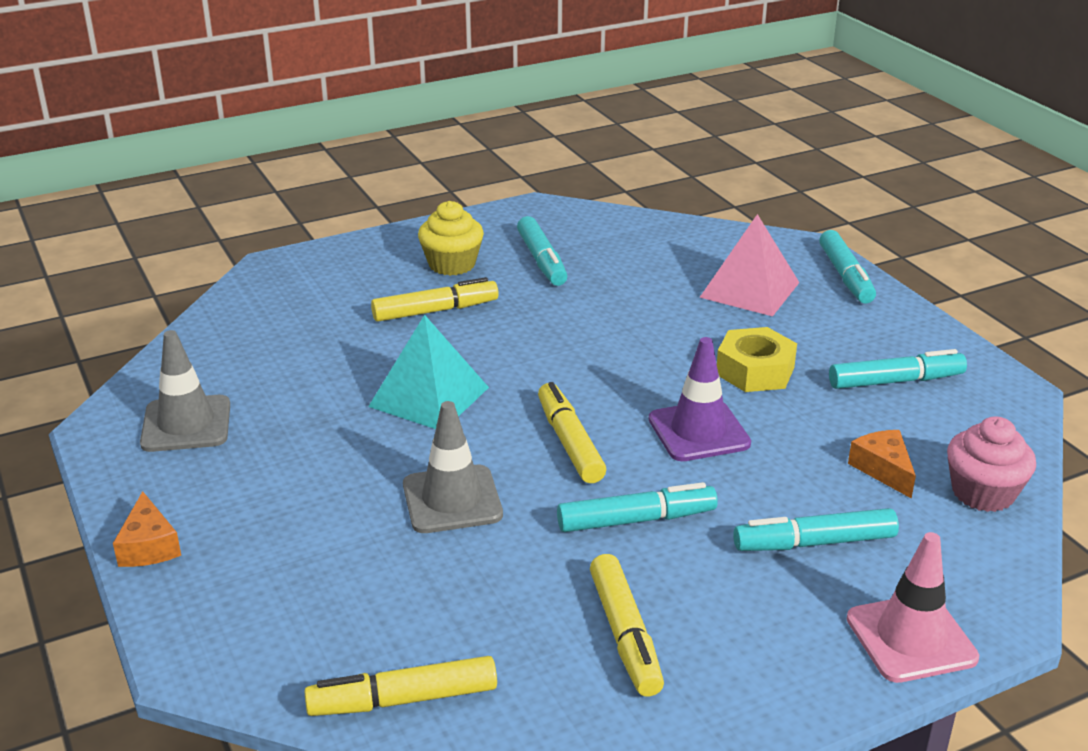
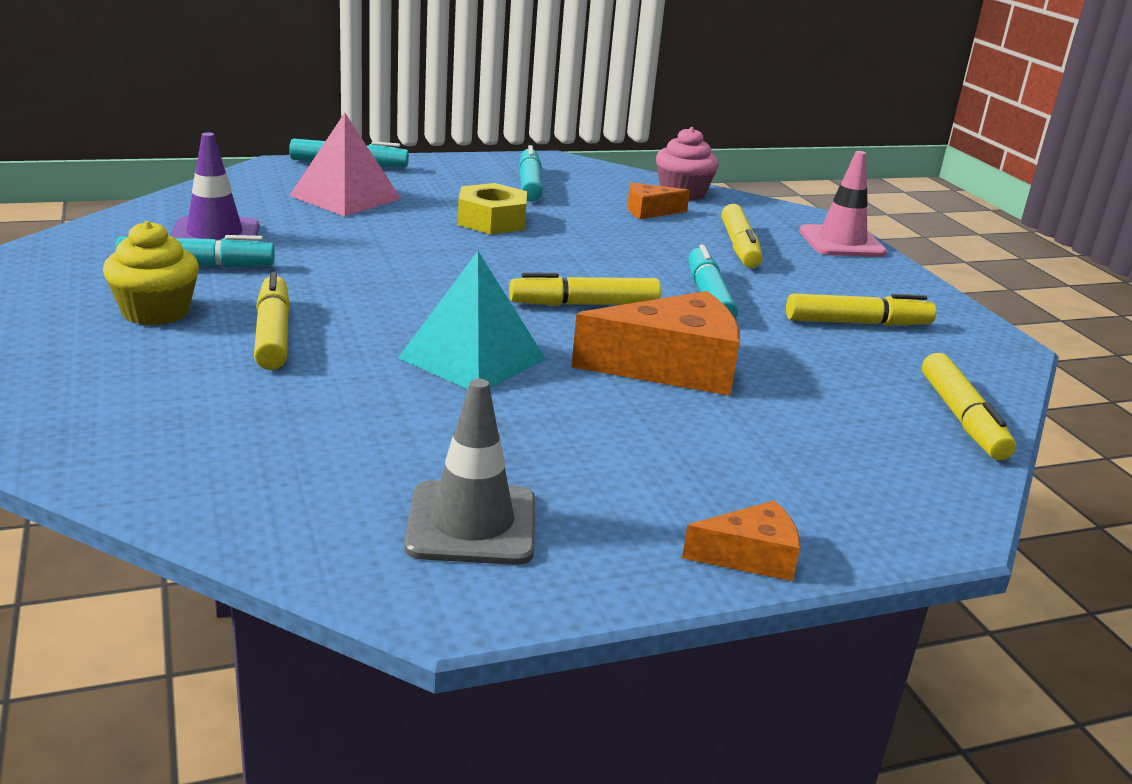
camera: 85 degrees left, 5 degrees down
(452, 500) = (671, 367): grey traffic cone -> orange cheese
(698, 431) = (581, 255): purple traffic cone -> purple traffic cone (215, 236)
(814, 543) = (739, 247): turquoise marker -> yellow marker

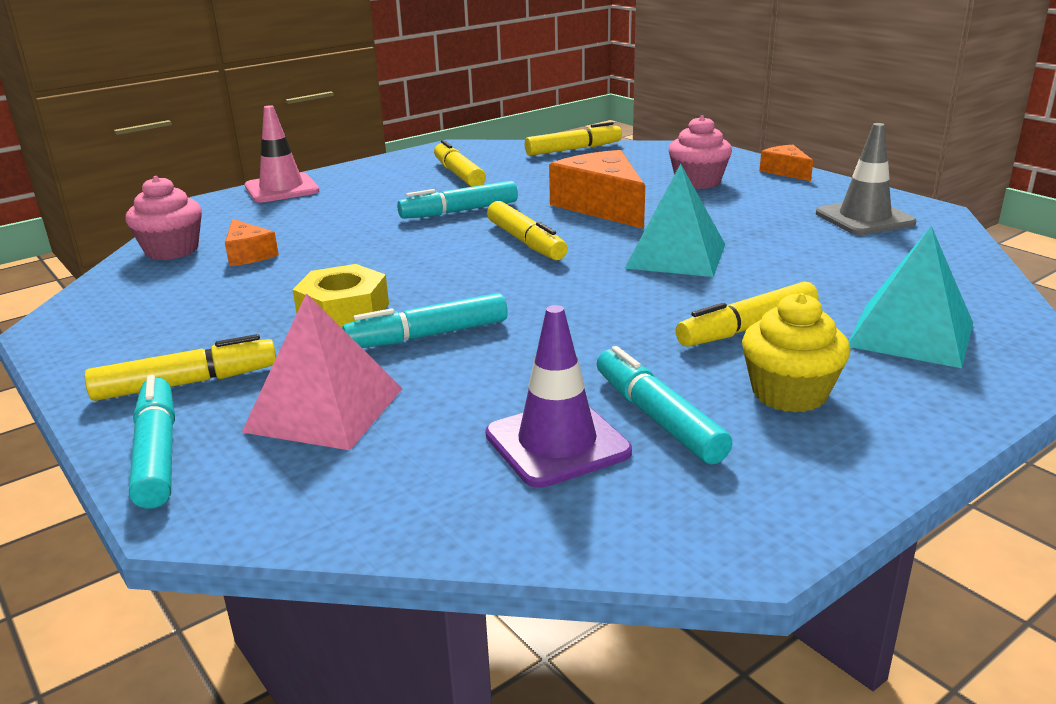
camera: 105 degrees left, 0 degrees up
(156, 397) = (911, 334): none -> turquoise pyramid
(529, 184) = (186, 319): turquoise marker -> turquoise marker (428, 335)
(736, 459) = (698, 182): none -> pink cupcake
(739, 247) = (327, 215): yellow marker -> yellow marker (187, 383)

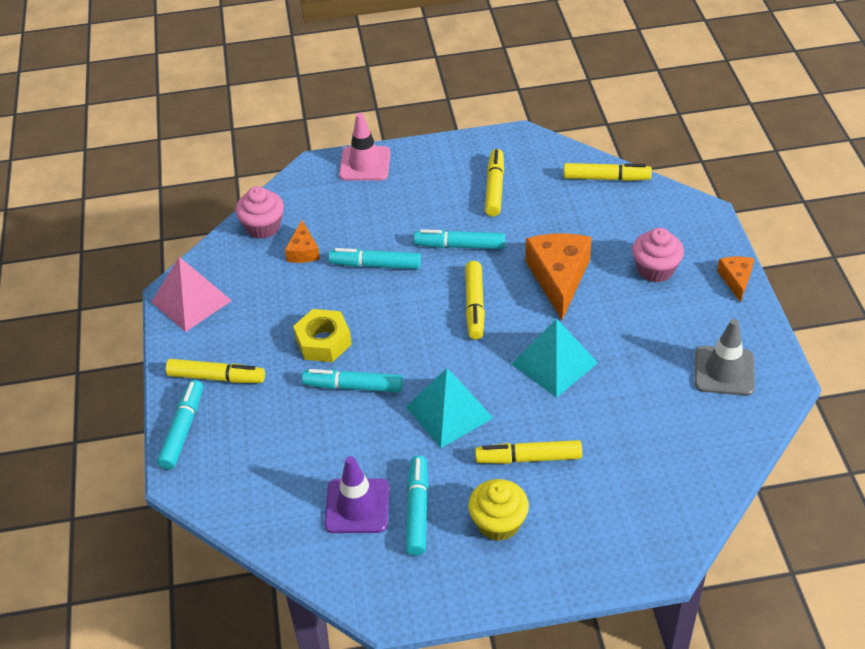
camera: 30 degrees right, 20 degrees up
(325, 409) = (269, 429): pink pyramid -> pink pyramid (191, 301)
(362, 243) = (375, 265): none -> turquoise marker
(911, 334) = (615, 506): turquoise pyramid -> turquoise pyramid (449, 412)

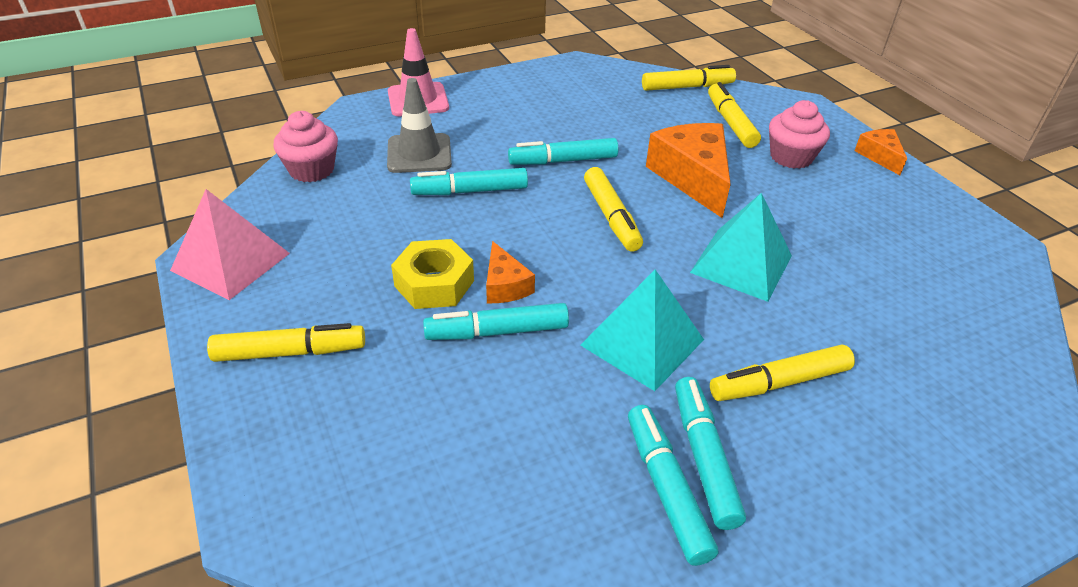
camera: 20 degrees left, 5 degrees down
(183, 429) = (251, 436): turquoise marker -> turquoise marker (704, 457)
(303, 251) = (372, 188): orange cheese -> orange cheese (505, 285)
(357, 506) = (572, 502): purple traffic cone -> none
(494, 188) = (575, 106): yellow marker -> yellow marker (730, 123)
(498, 523) = (792, 483): yellow cupcake -> none
(724, 371) = (936, 243): grey traffic cone -> grey traffic cone (419, 154)

